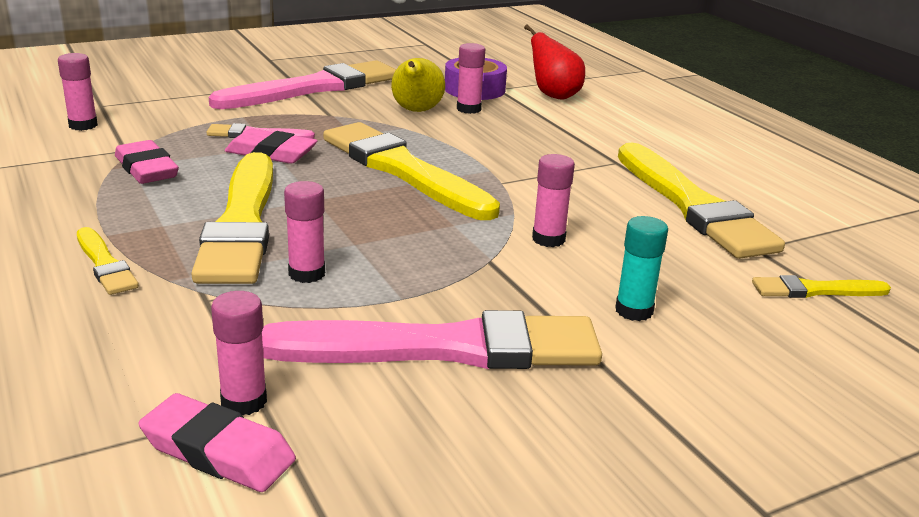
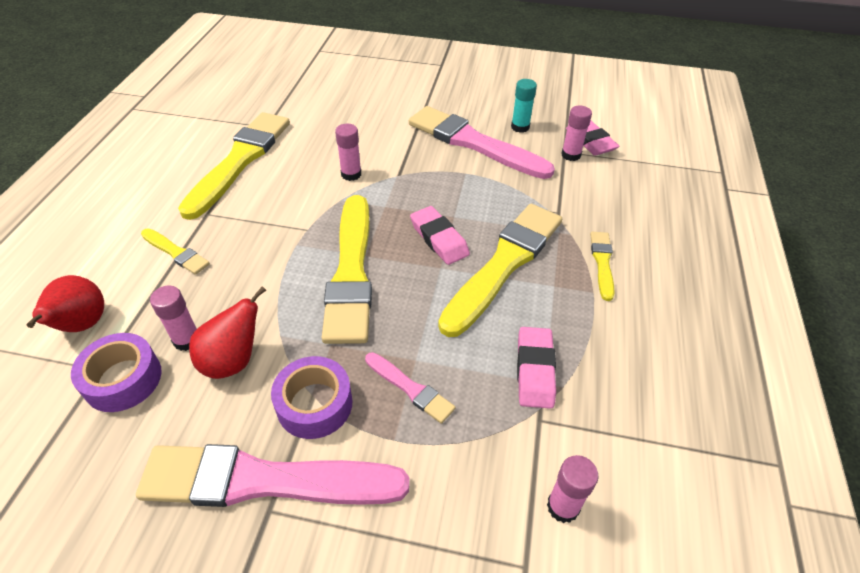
camera: 140 degrees left, 20 degrees up
(271, 153) = (422, 346): pink eraser -> pink eraser (439, 239)
(307, 274) = (497, 207): pink glue stick -> none
(324, 113) = (314, 404): none -> purple tape
(416, 111) = (233, 361): yellow pear -> red pear
(634, 311) = (376, 125): turquoise glue stick -> turquoise glue stick (520, 127)
(815, 290) = (288, 101): yellow brush -> yellow brush (176, 252)

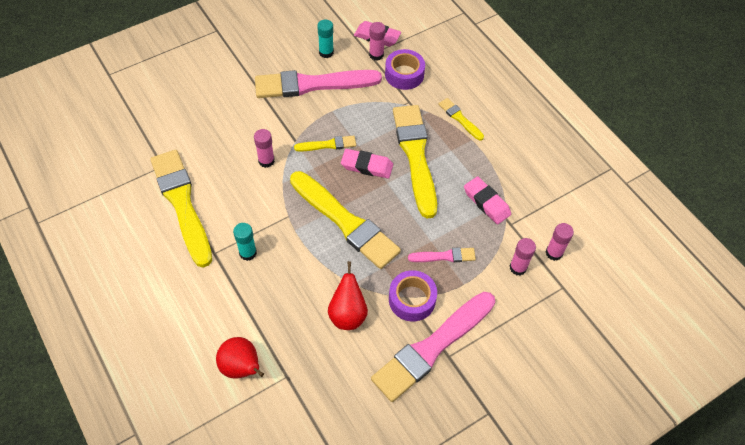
camera: 45 degrees left, 10 degrees up
(123, 379) = (306, 369): purple tape -> purple tape (404, 74)
(176, 252) = (232, 289): yellow brush -> yellow brush (328, 145)
(187, 340) = (310, 325): pink glue stick -> pink glue stick (518, 267)
(231, 233) = (248, 253): none -> turquoise glue stick

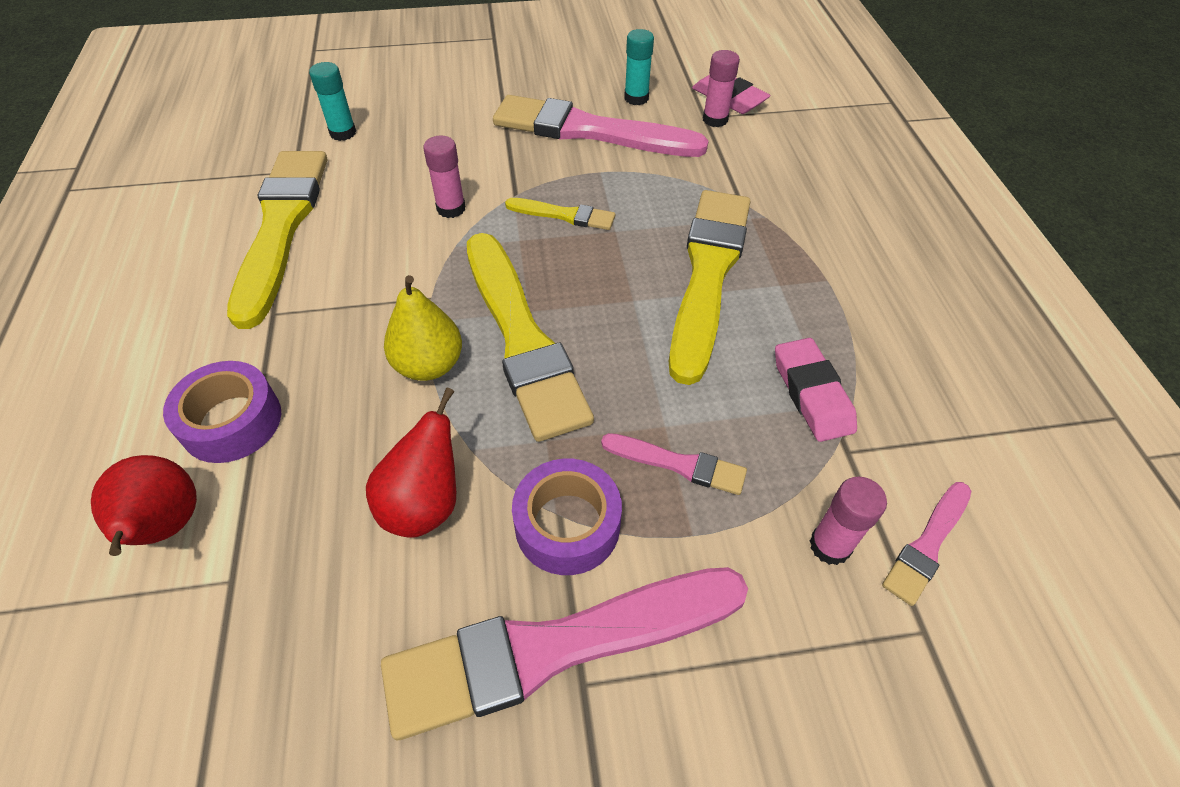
camera: 25 degrees right, 5 degrees down
(248, 253) = (325, 331): turquoise glue stick -> turquoise glue stick (343, 133)
(309, 251) = (429, 365): none -> yellow pear
(367, 166) = (611, 264): pink eraser -> none
(404, 74) = (748, 155): purple tape -> purple tape (232, 421)
(460, 118) = (819, 242): yellow brush -> none
(554, 253) = (927, 545): pink glue stick -> pink brush

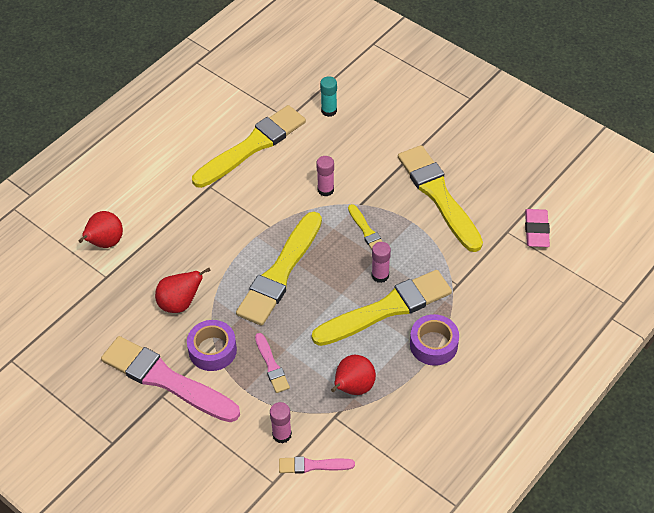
camera: 50 degrees right, 0 degrees up
(232, 421) = (155, 221): purple tape -> purple tape (433, 344)
(429, 365) = (237, 254): yellow pear -> none
(590, 131) = (438, 195): pink brush -> yellow brush
(636, 98) = (488, 193): turquoise glue stick -> none
(715, 120) = (509, 237): pink glue stick -> pink glue stick (380, 275)
(811, 394) = (353, 388): pink eraser -> red pear

